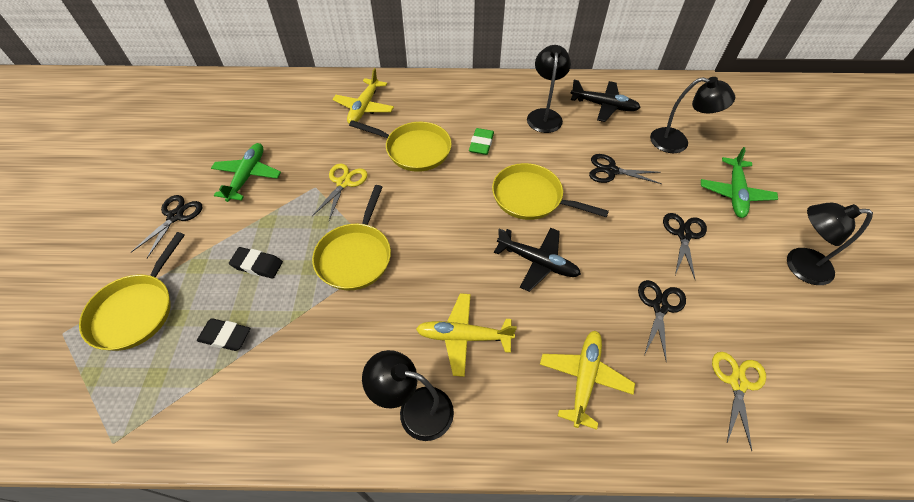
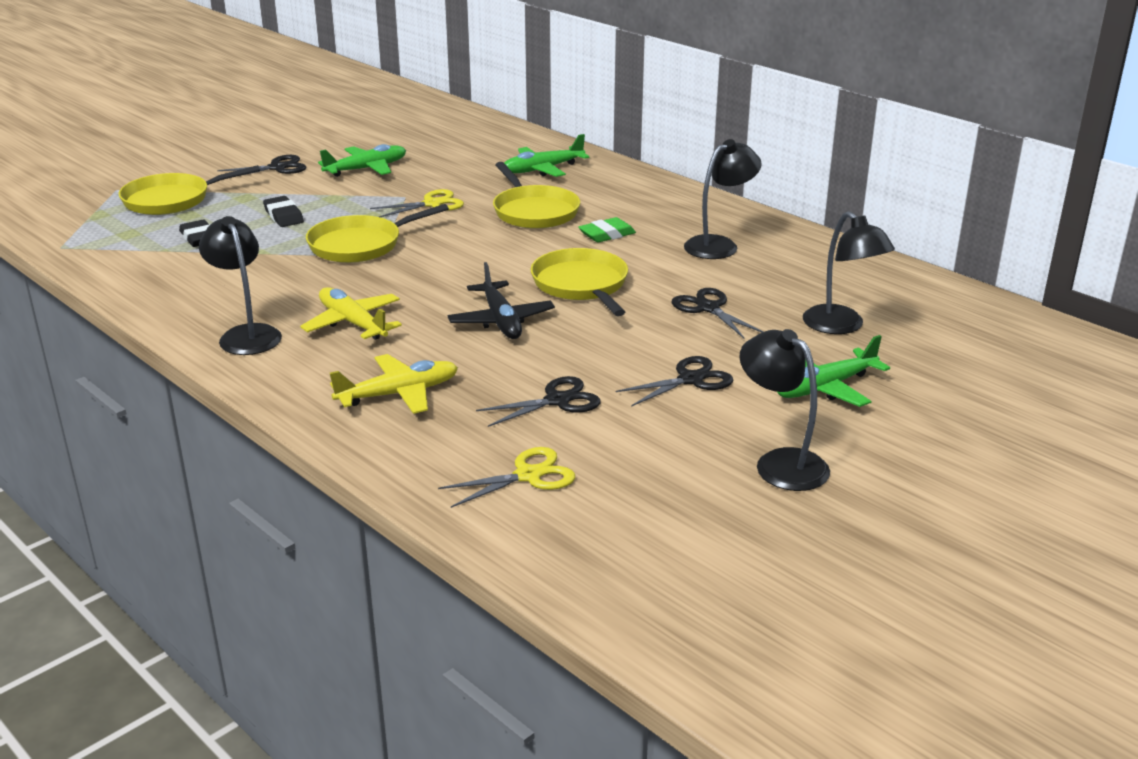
camera: 45 degrees right, 25 degrees down
(364, 107) = (542, 169): yellow plane -> green plane
(603, 106) = (808, 267): black plane -> none

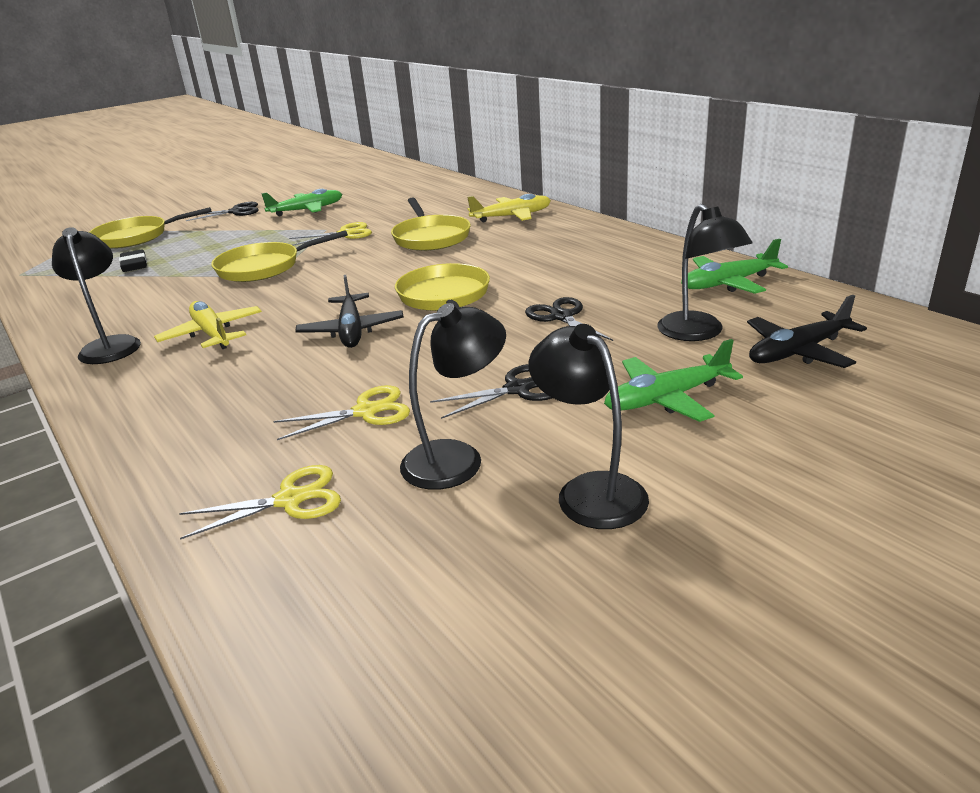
camera: 10 degrees right, 0 degrees up
(283, 216) = (215, 246): black eraser -> none
(398, 394) = (210, 403): yellow plane -> yellow plane (511, 217)
(542, 169) = (454, 205): green plane -> green plane (728, 283)
(557, 401) = (366, 412): black scissors -> yellow scissors
(607, 234) = (488, 254): green eraser -> none
(719, 245) = (591, 260): black lamp -> black lamp (457, 458)
(932, 345) = (798, 351): none -> black plane

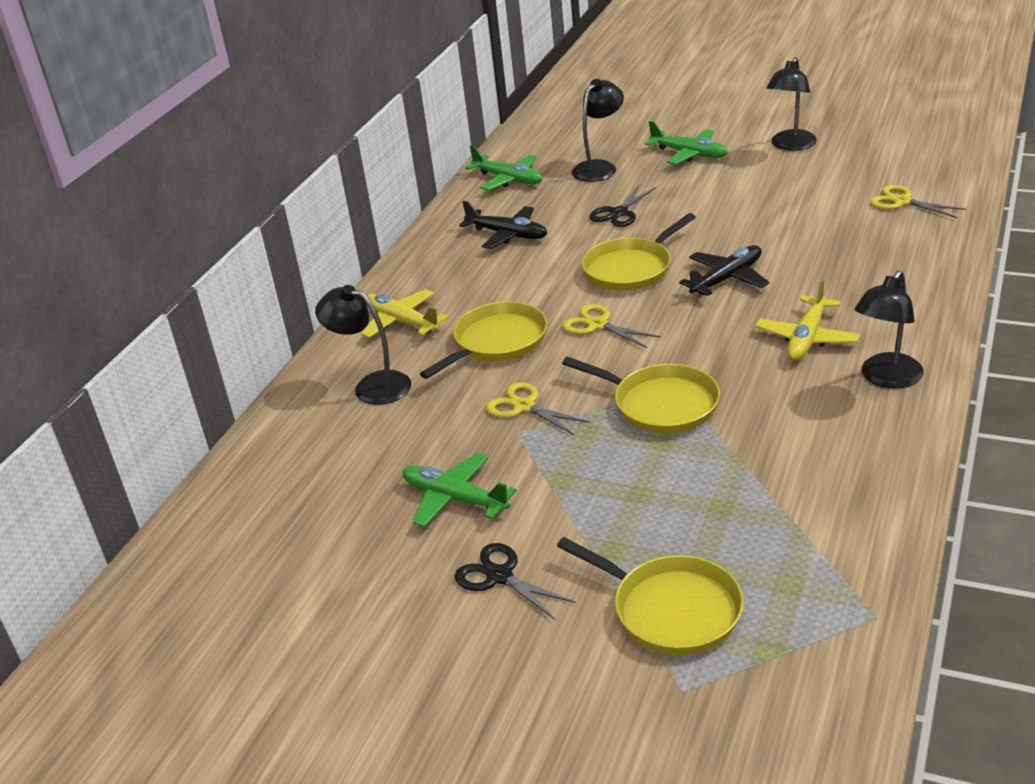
camera: 120 degrees left, 5 degrees up
(134, 265) = (746, 519): black eraser -> none
(366, 412) = (810, 221): yellow scissors -> yellow scissors (597, 325)
(457, 458) = (812, 180): black lamp -> black lamp (372, 386)
(518, 389) = (729, 191): black scissors -> none
(798, 351) = (597, 139): black plane -> black plane (507, 235)

